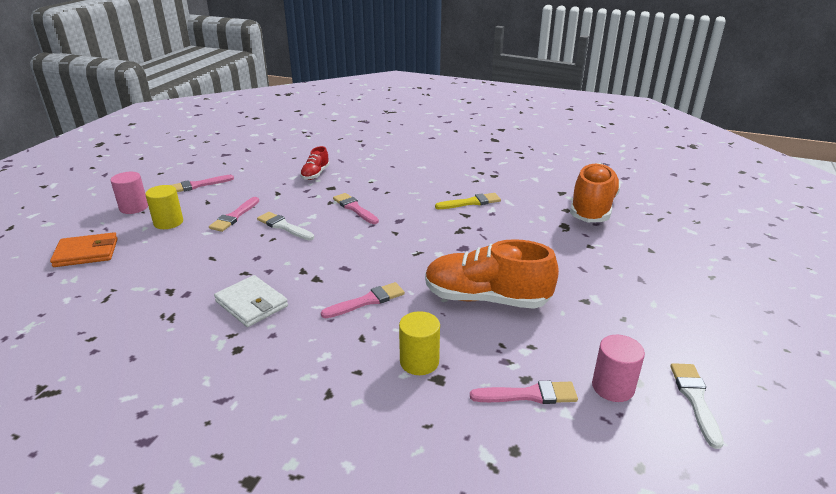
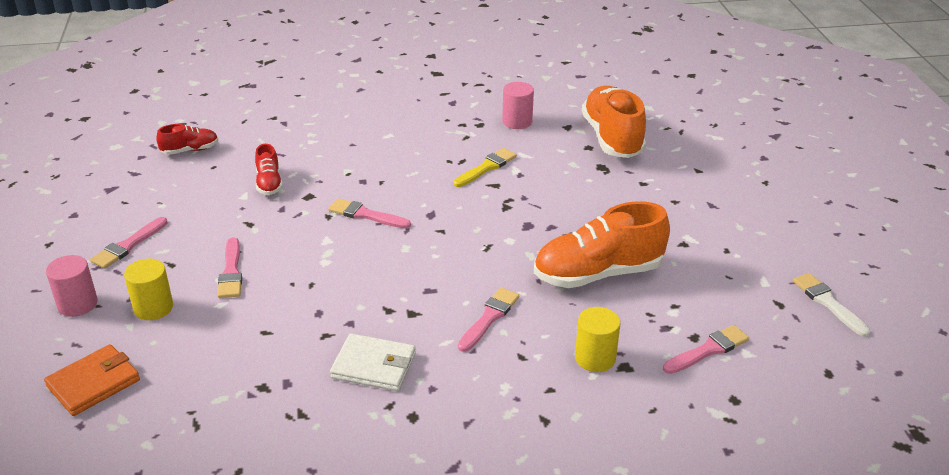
camera: 30 degrees left, 5 degrees up
(284, 226) = (307, 265): white brush -> none
(291, 146) = (190, 150): none -> red shoe
(613, 387) = (764, 317): pink cylinder -> pink cylinder (517, 122)

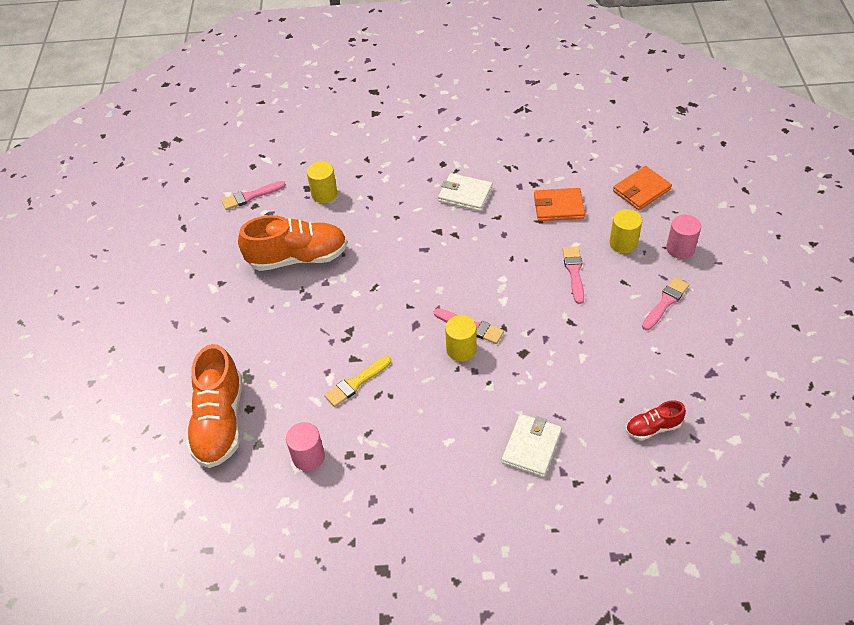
camera: 170 degrees left, 15 degrees up
(231, 353) = (558, 207): none -> orange wallet
(269, 183) = (562, 372): red shoe -> none
(310, 135) = (531, 447): none -> white wallet
(377, 196) = (461, 349): none -> yellow cylinder
(489, 318) = (385, 225): pink brush -> none
(828, 303) = (150, 226): white brush -> none

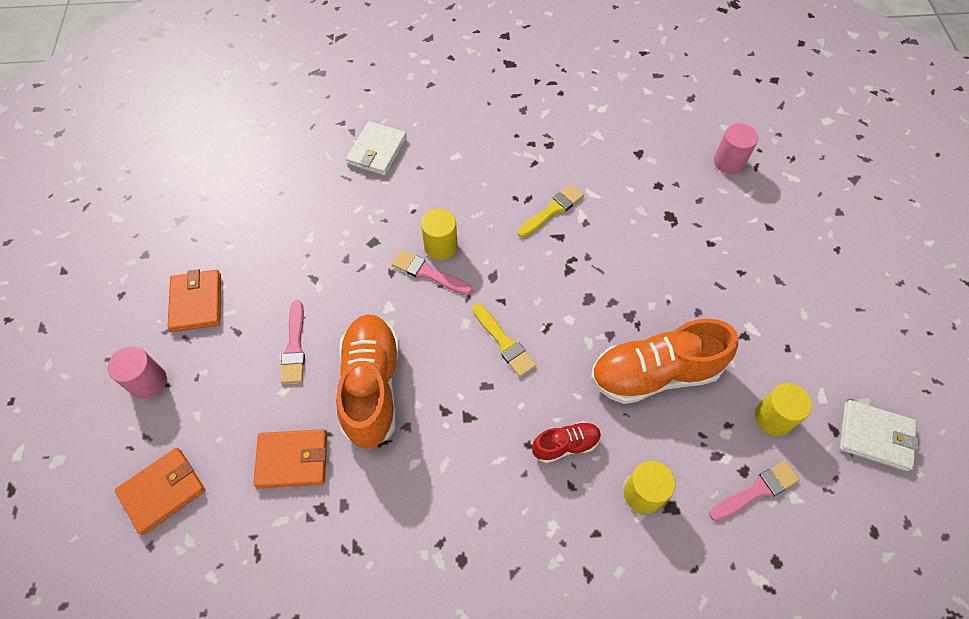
camera: 175 degrees right, 10 degrees up
(220, 422) = (684, 173): orange shoe -> orange shoe (372, 387)
(308, 457) = (587, 142): pink cylinder -> pink cylinder (729, 162)
(409, 276) = (504, 342): none -> yellow brush
(465, 194) = (427, 488): white wallet -> white wallet (875, 436)
(623, 243) = (219, 392): yellow cylinder -> yellow cylinder (773, 418)
(653, 427) = (258, 167): red shoe -> red shoe (565, 445)
(665, 302) = (196, 302): pink brush -> orange wallet

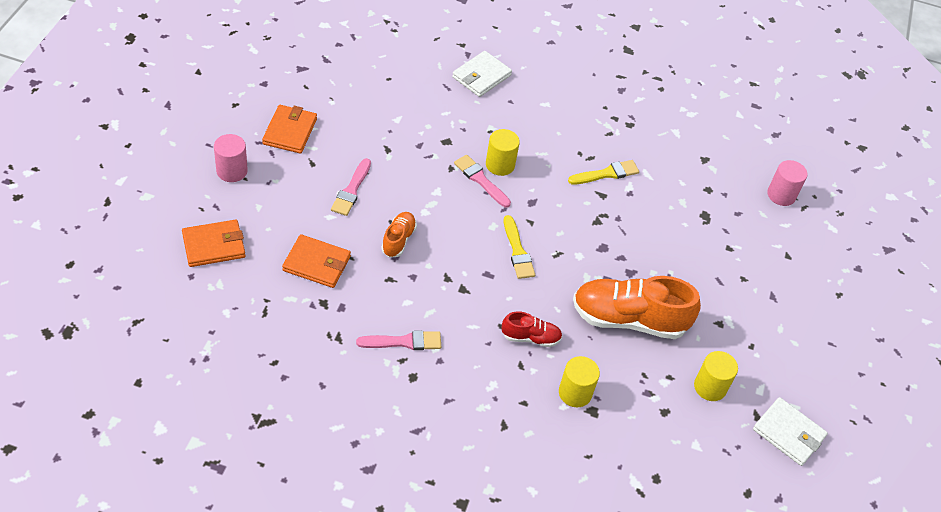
camera: 15 degrees right, 10 degrees down
(372, 387) = (398, 240): orange shoe -> orange shoe, size x0.50
(756, 490) = (667, 428): pink brush -> pink brush (404, 342)

